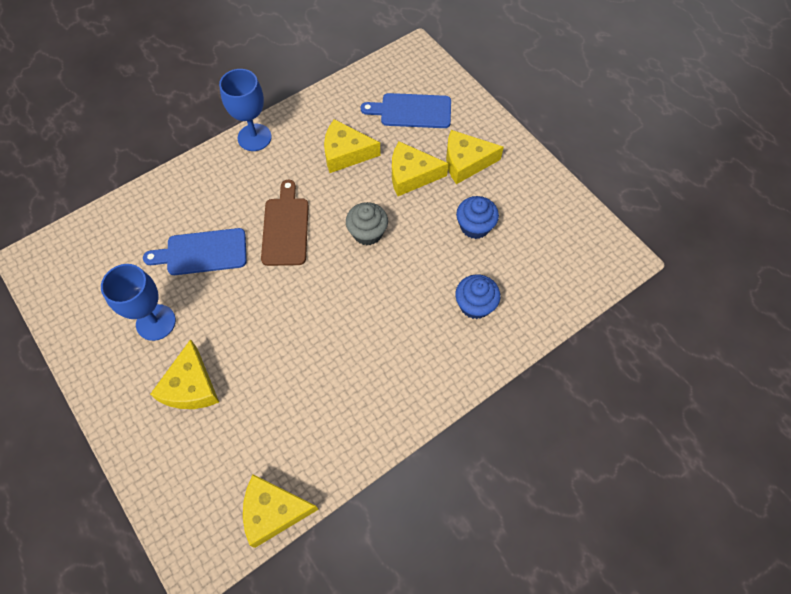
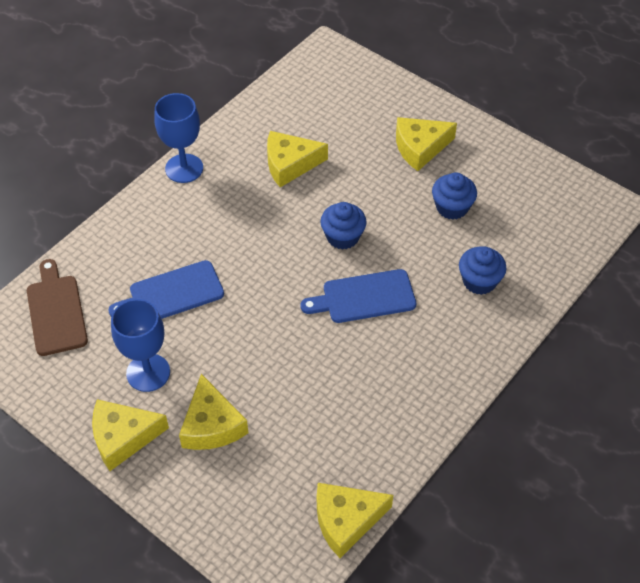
camera: 15 degrees left, 10 degrees down
(286, 228) = (253, 250): brown cutting board -> brown cutting board (56, 311)
(367, 233) = (343, 237): grey cupcake -> blue cupcake
(411, 175) = (368, 171): yellow cheese -> yellow cheese (123, 437)
(412, 111) = (345, 109): blue cutting board -> blue cutting board (364, 297)

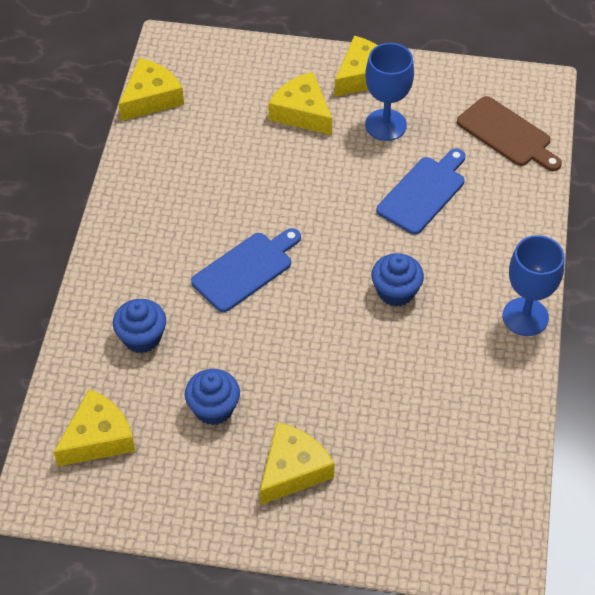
camera: 150 degrees right, 0 degrees up
(290, 164) = (421, 376): yellow cheese -> yellow cheese (98, 438)
(343, 237) = (307, 320): blue cupcake -> blue cupcake (396, 291)

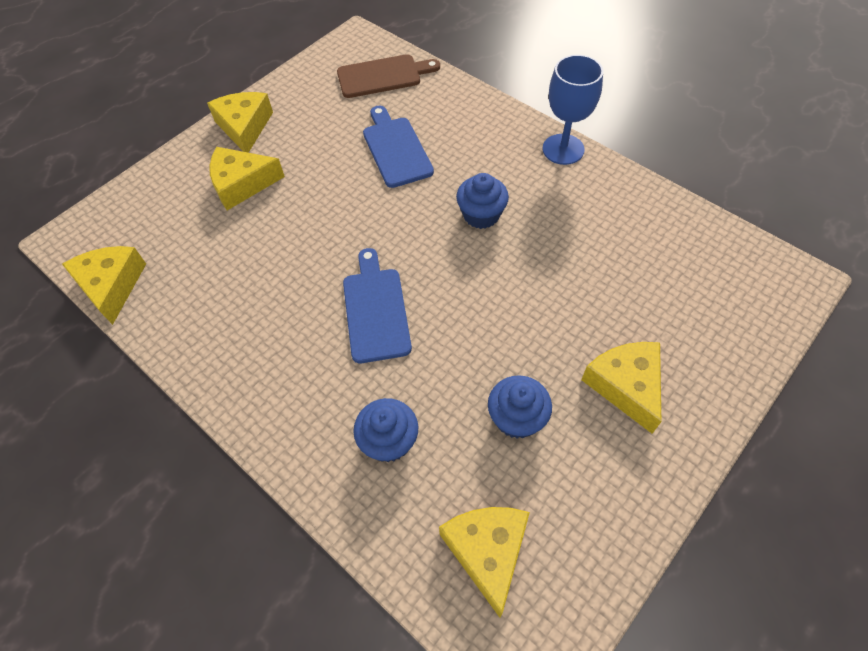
camera: 55 degrees left, 5 degrees up
(385, 125) = (307, 138): blue goblet -> none

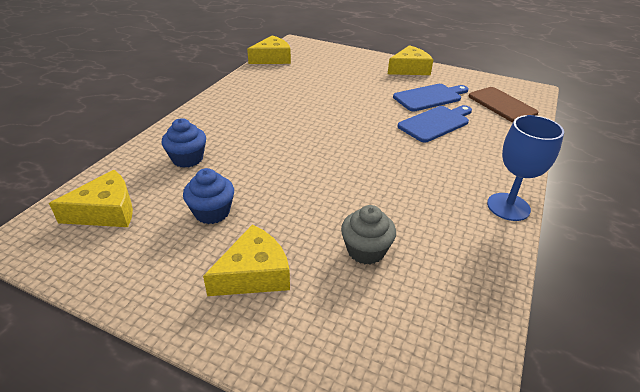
camera: 70 degrees right, 20 degrees down
(242, 184) = (363, 77): yellow cheese -> none
(376, 310) = (287, 138): blue cutting board -> blue cutting board (429, 97)
(481, 215) = (398, 170): blue cupcake -> none
(606, 280) = (366, 250): none -> grey cupcake

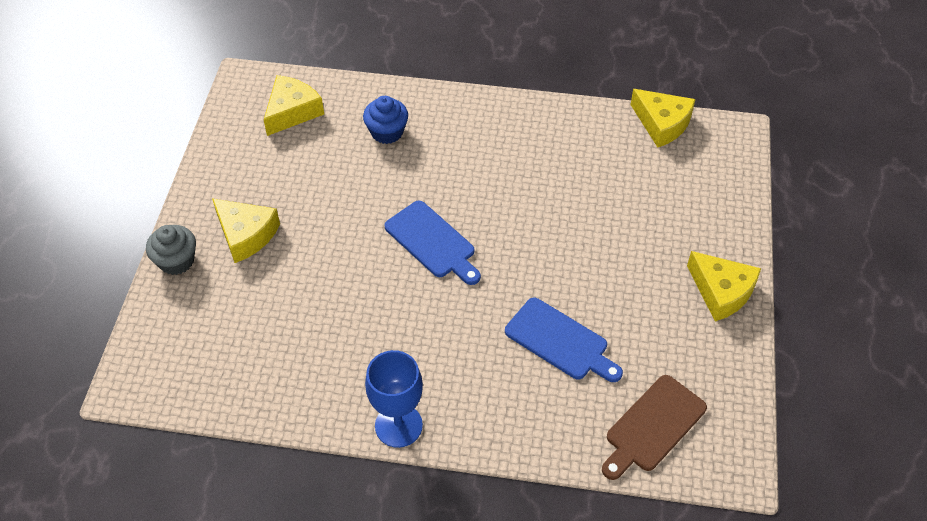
camera: 75 degrees right, 15 degrees up
(106, 211) = (292, 111): yellow cheese -> yellow cheese turned 105 degrees counterclockwise
(212, 212) = (312, 181): blue cupcake -> none
(366, 250) = (294, 306): grey cupcake -> grey cupcake (176, 261)
(429, 97) = (634, 327): blue cutting board -> blue cutting board (432, 242)

